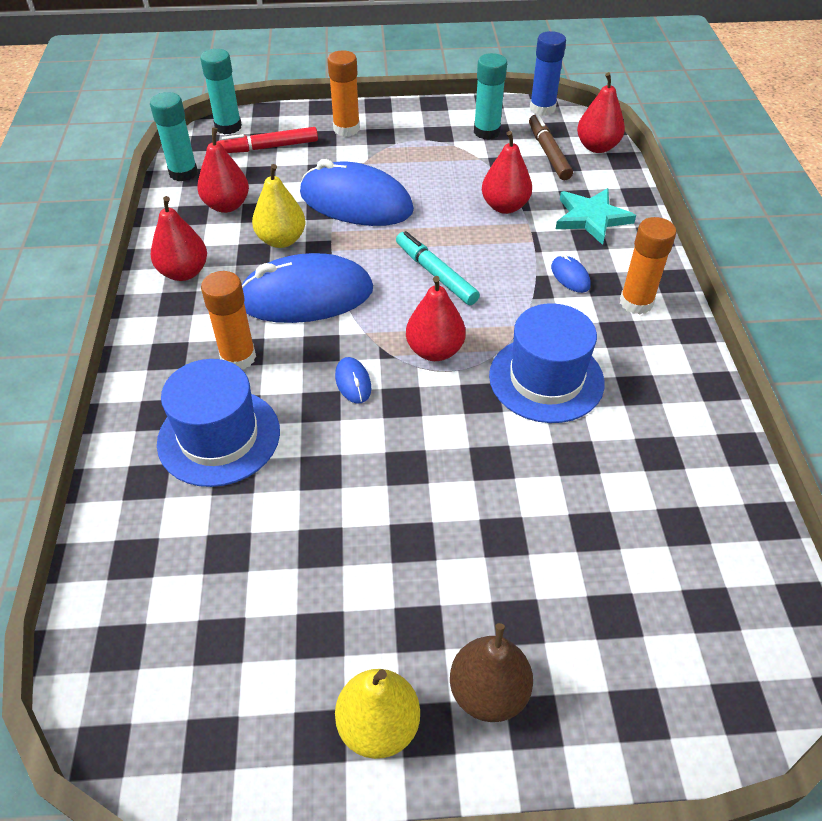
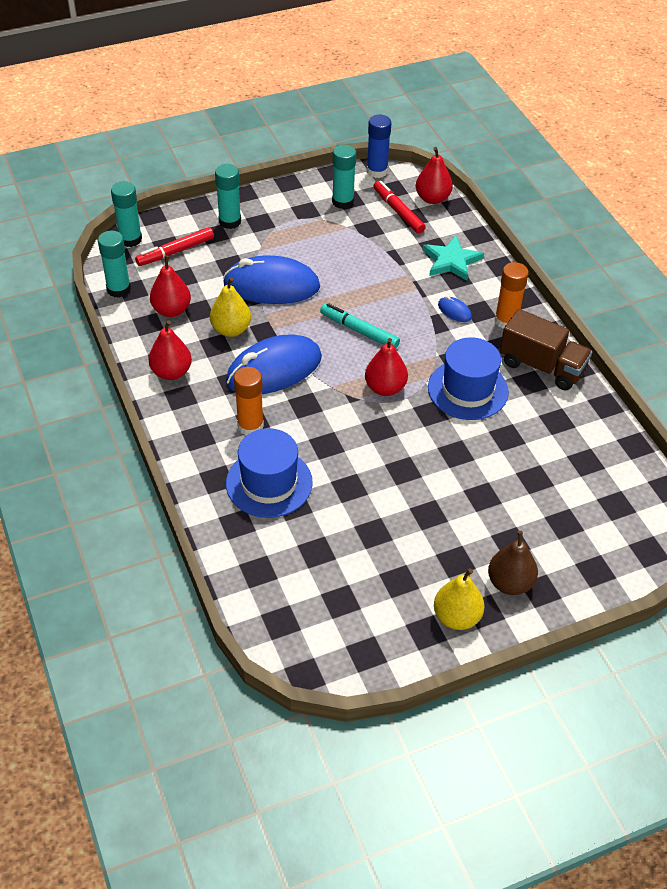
camera: 20 degrees left, 0 degrees up
(346, 129) = (230, 221): orange glue stick -> turquoise glue stick
(353, 382) = (340, 423): blue mouse -> none
(504, 206) = (385, 265): red pear -> none
(548, 153) = (398, 211): brown marker -> red marker
(664, 372) = (541, 366): none -> brown truck

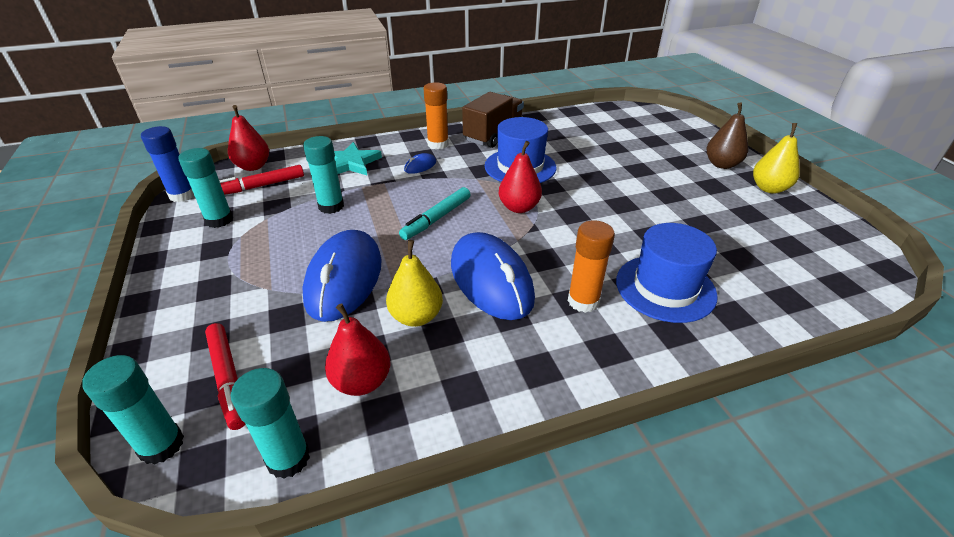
camera: 85 degrees left, 10 degrees down
(171, 372) = (492, 379): red pear -> none
(230, 221) = (194, 316): turquoise glue stick -> turquoise glue stick (331, 206)

